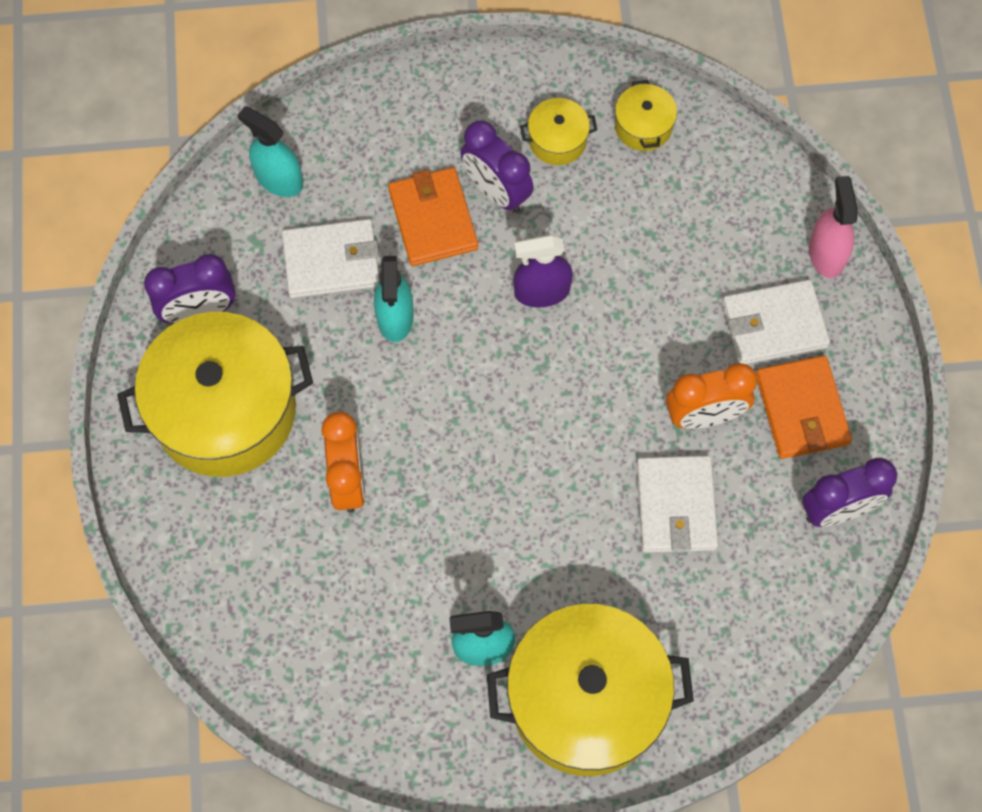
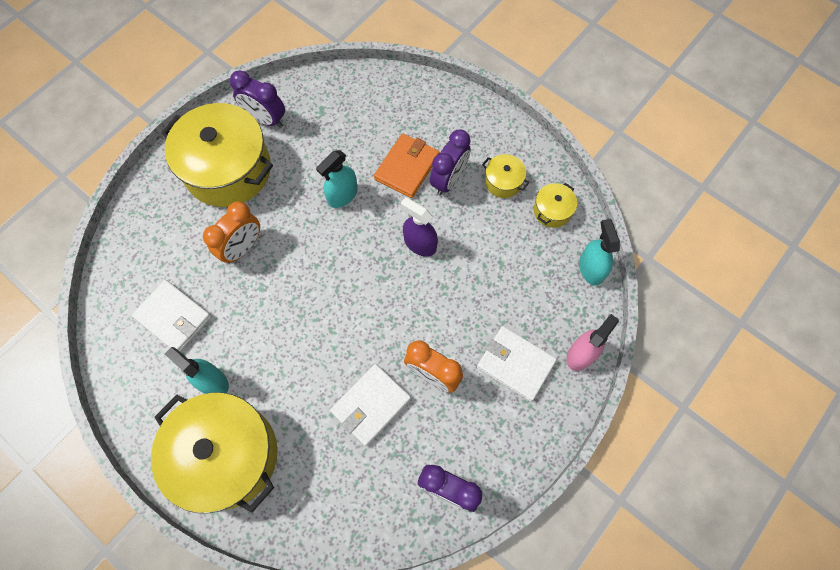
camera: 45 degrees right, 0 degrees up
(279, 179) = (360, 93): turquoise spray bottle -> turquoise spray bottle (591, 268)
(331, 261) = (343, 147): white wallet -> white wallet (173, 317)
(496, 191) = (449, 180): purple clock -> purple clock turned 150 degrees counterclockwise
(801, 409) = (484, 419): orange wallet -> none

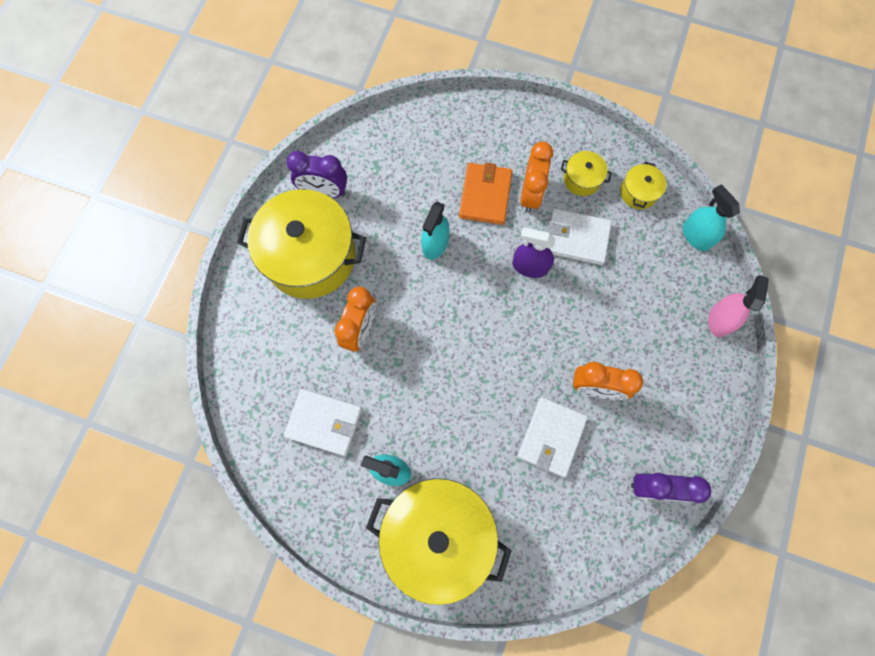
camera: 20 degrees left, 5 degrees up
(449, 180) = (530, 195): purple clock -> orange clock
(515, 364) = (665, 350): white wallet -> white wallet (576, 238)

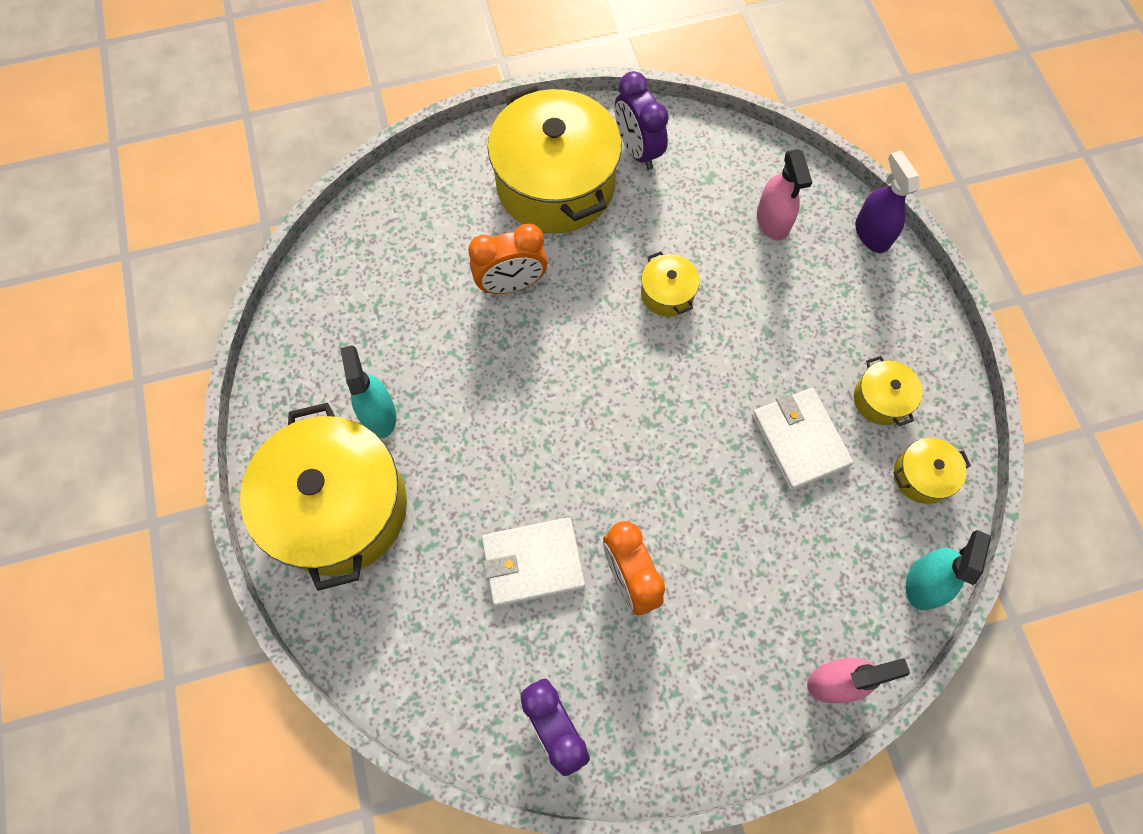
camera: 55 degrees right, 5 degrees down
(324, 422) = (386, 315): white wallet -> none
(432, 153) = (772, 221): none -> pink spray bottle
(435, 244) = (667, 293): turquoise spray bottle -> yellow pot
(485, 195) = (768, 307): orange wallet -> none
(530, 195) = (811, 355): orange clock -> none
(530, 266) = (721, 410): purple spray bottle -> purple spray bottle (872, 233)

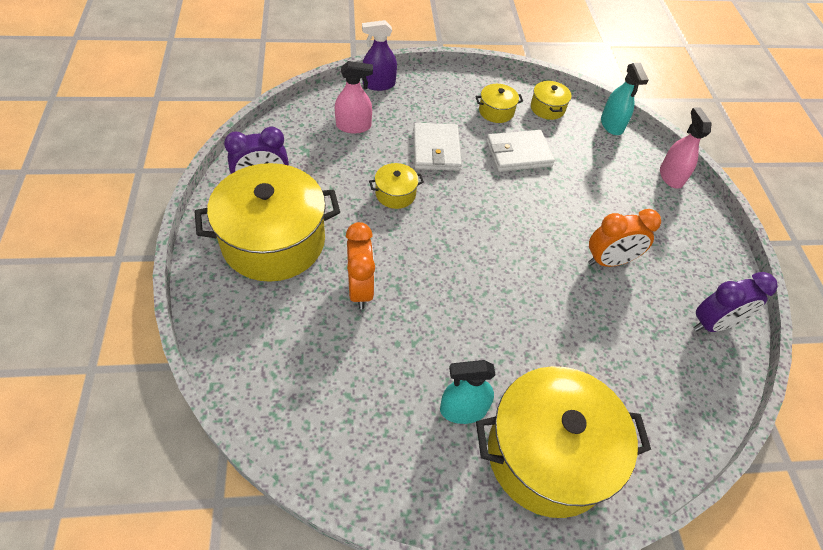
camera: 85 degrees left, 15 degrees down
(533, 562) = (598, 316): white wallet -> white wallet (436, 150)
(923, 583) = (611, 125): turquoise spray bottle -> turquoise spray bottle turned 135 degrees counterclockwise

